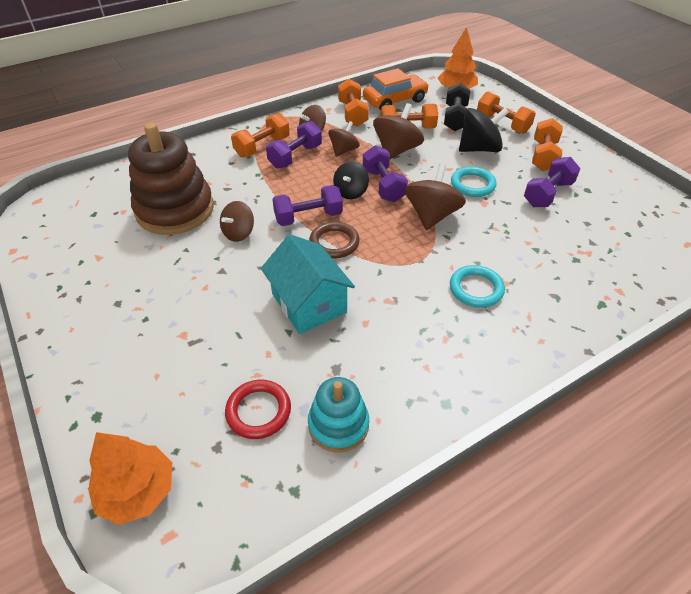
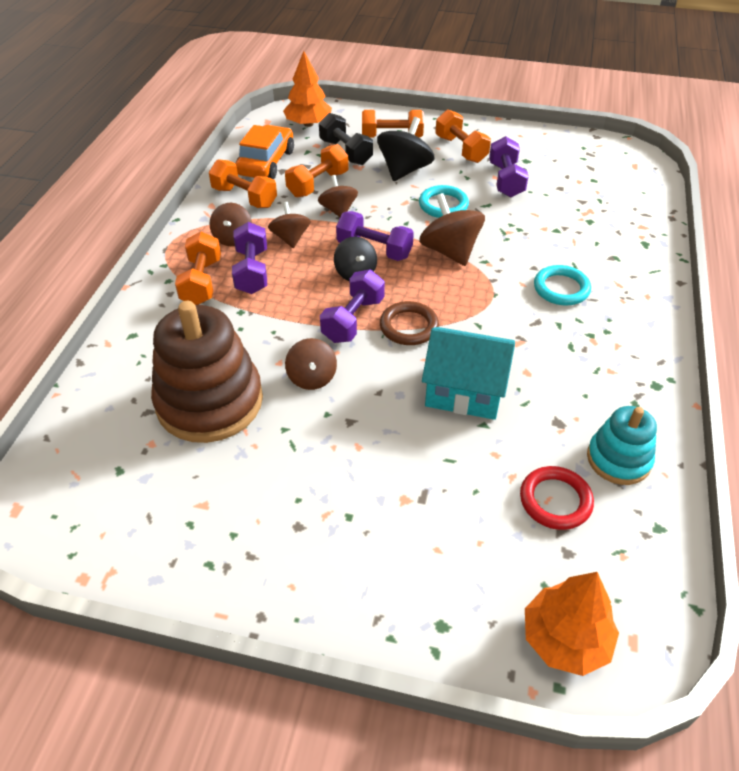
camera: 45 degrees left, 0 degrees up
(396, 150) = (338, 210): brown spinning top -> brown spinning top, size x0.64

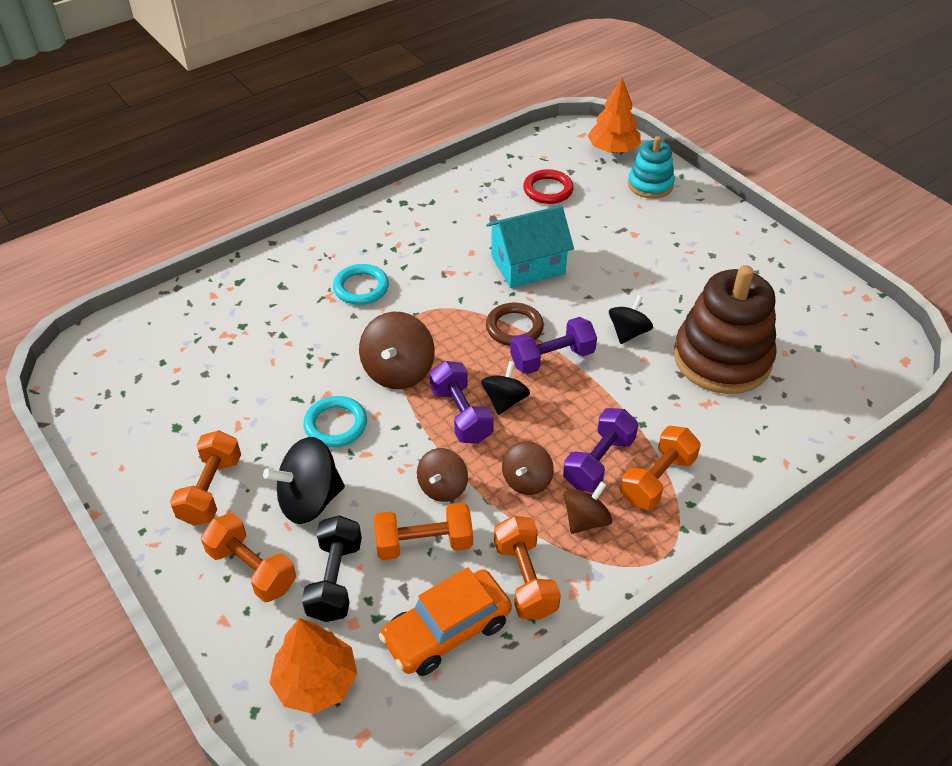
camera: 140 degrees left, 0 degrees up
(312, 377) = (628, 332): brown spinning top -> black spinning top
(465, 390) = (528, 265): turquoise house -> turquoise house turned 75 degrees counterclockwise
(506, 180) = (235, 415): purple dumbbell -> none
(618, 459) = (485, 186): turquoise stacking toy -> turquoise stacking toy (650, 185)

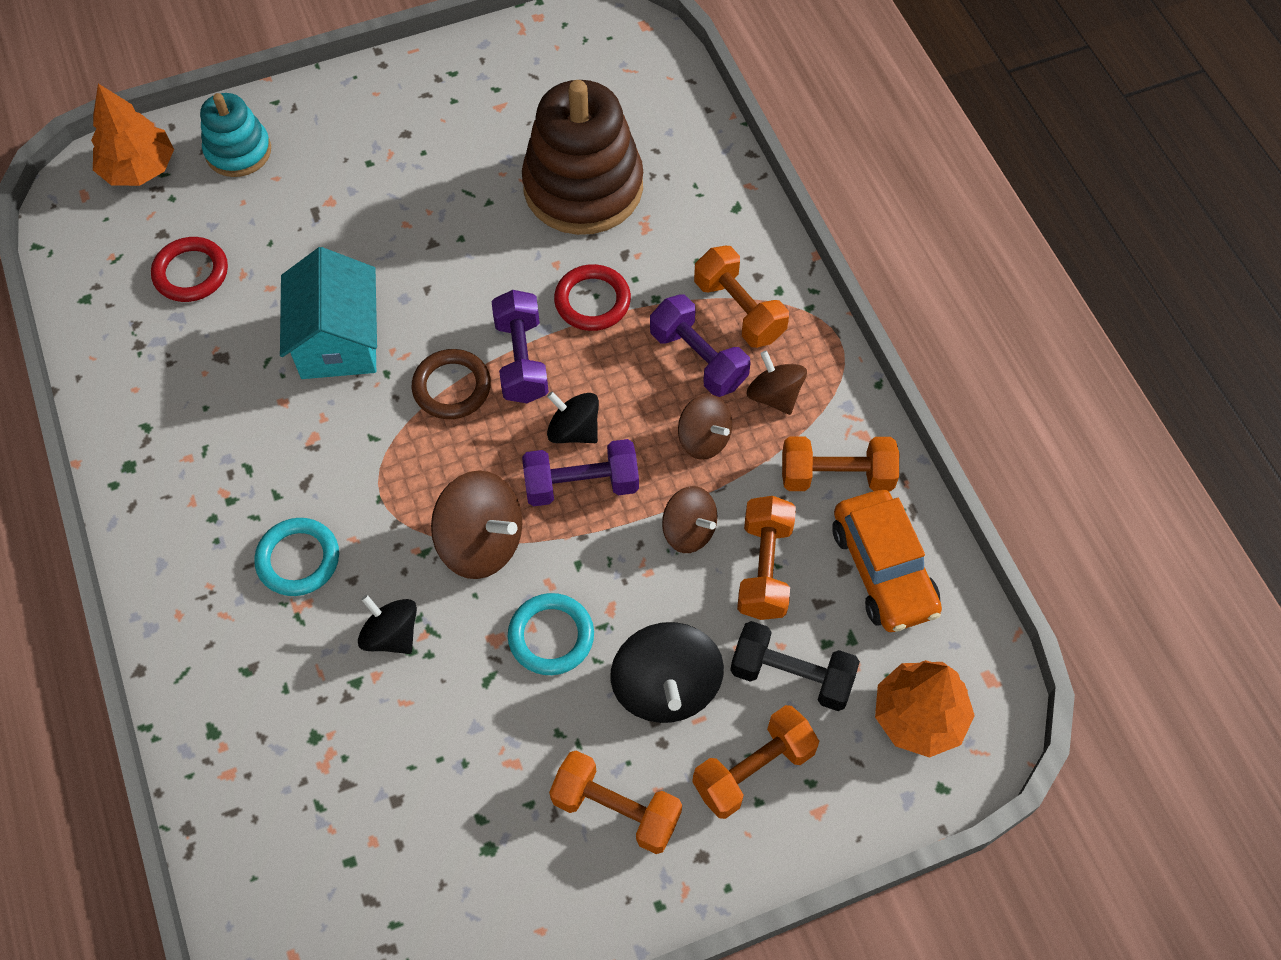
camera: 75 degrees left, 15 degrees up
(621, 386) = (592, 301): none -> red ring
(628, 332) = (507, 266): black spinning top -> black spinning top (391, 634)

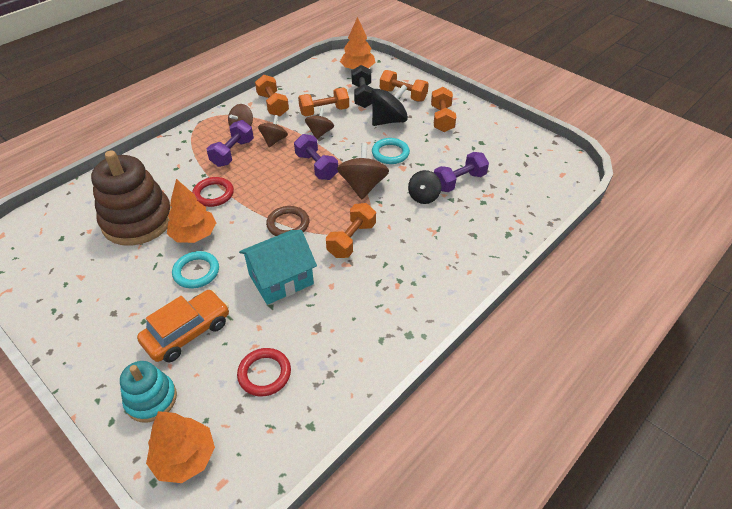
camera: 115 degrees left, 15 degrees down
(298, 559) = (412, 241): turquoise ring -> turquoise ring (196, 272)
(506, 253) = (194, 234): none -> orange tree
(521, 360) = (260, 206): purple dumbbell -> purple dumbbell (459, 181)
(574, 430) = (290, 177): black spinning top -> none
(739, 310) = (200, 149): orange dumbbell -> orange dumbbell (351, 240)
(883, 569) = (307, 87): orange car -> orange car (187, 332)

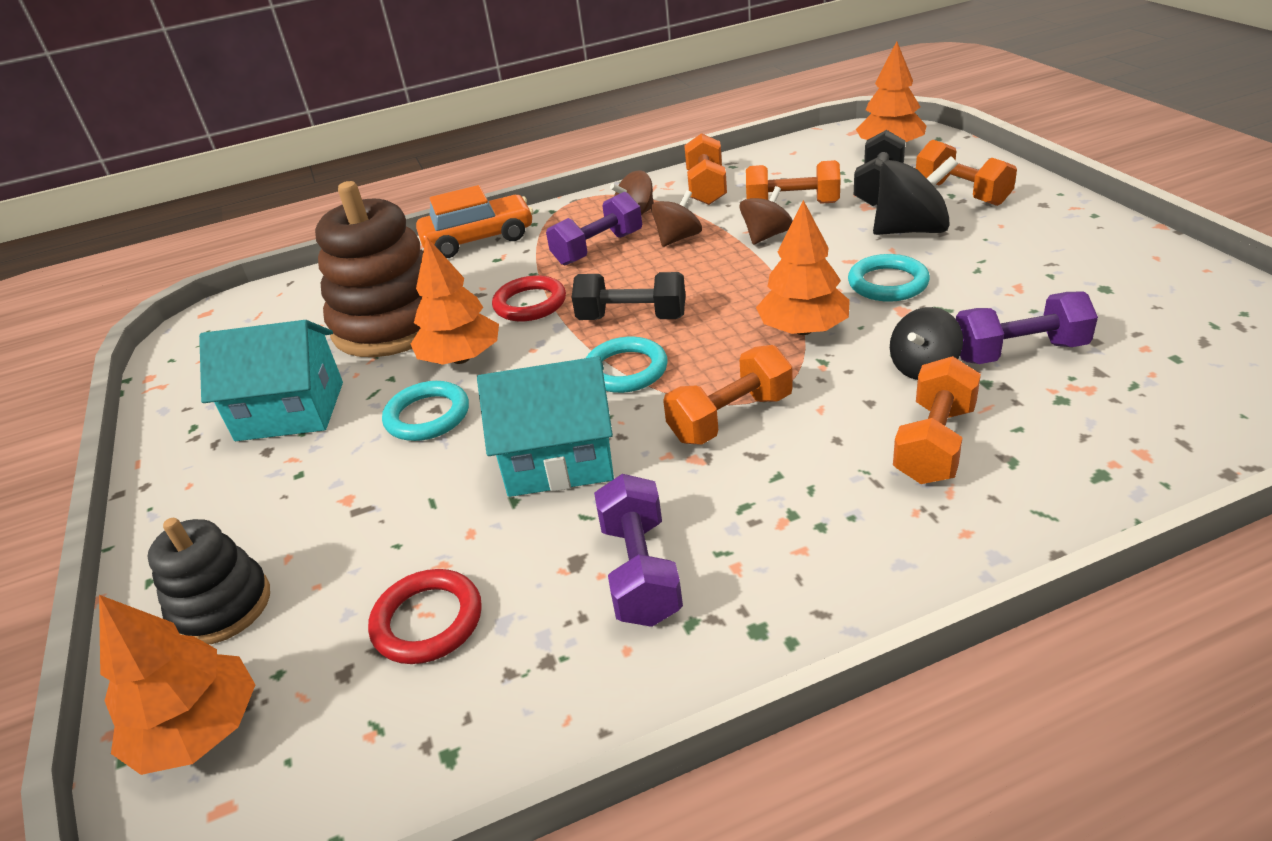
camera: 30 degrees right, 10 degrees down
(111, 287) = (290, 411): none -> turquoise house
(151, 399) = (221, 606): turquoise stacking toy -> black stacking toy
(187, 332) = (350, 509): orange car -> orange car (478, 239)
(275, 194) = (632, 318): none -> black dumbbell
(288, 224) = (626, 370): brown ring -> turquoise ring
(316, 166) = (731, 286): purple dumbbell -> purple dumbbell (641, 571)
(363, 186) = (803, 330): brown spinning top -> orange tree
(442, 119) = (1029, 238): orange dumbbell -> orange dumbbell (935, 444)

